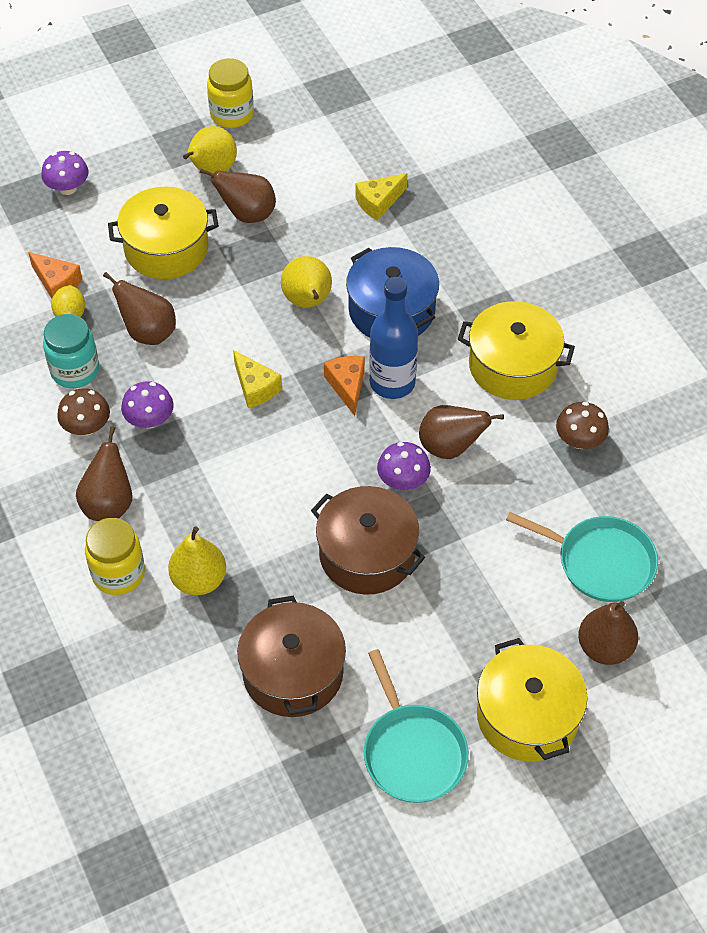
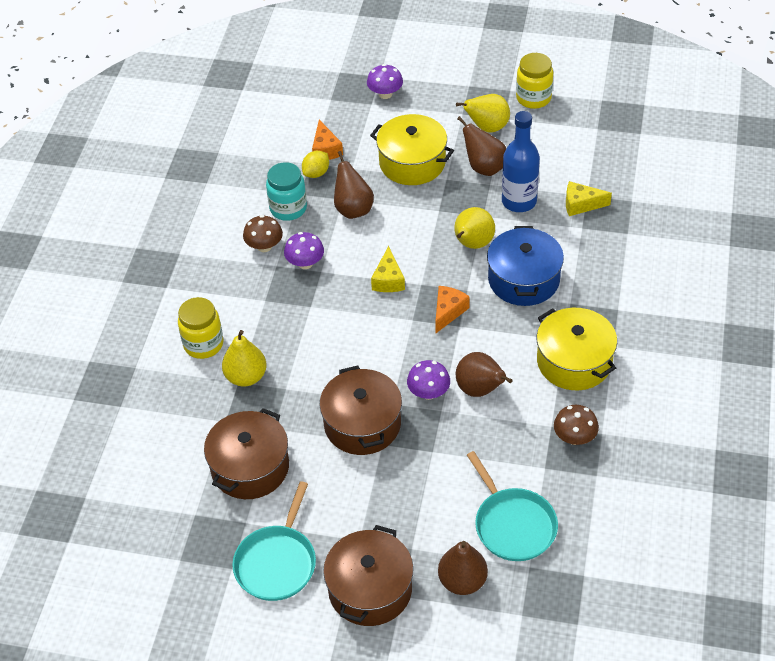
camera: 40 degrees right, 5 degrees down
(109, 504) = (235, 300): brown pear -> none
(392, 382) = (480, 326): blue bottle -> blue bottle (519, 201)
(527, 716) = (370, 589): yellow pot -> brown pot

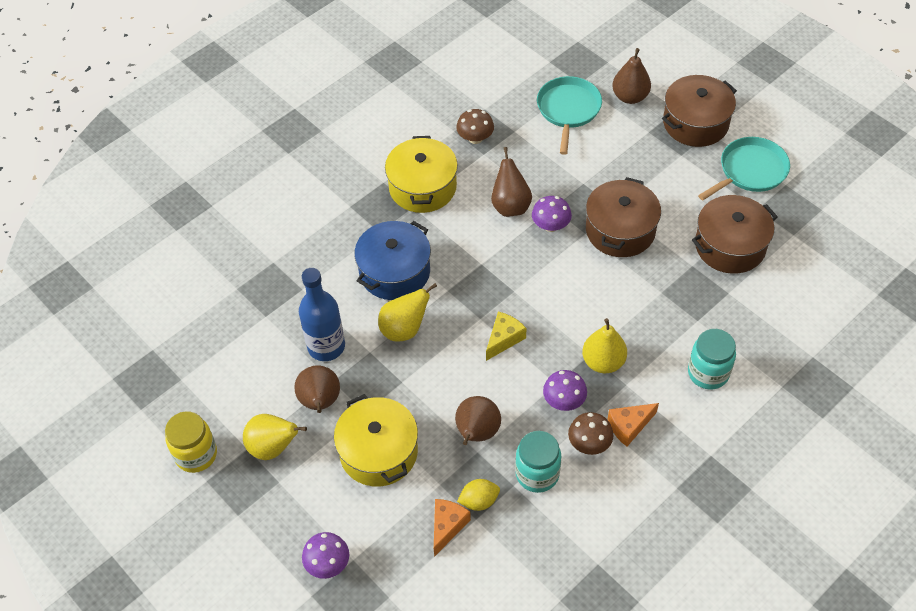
camera: 145 degrees left, 5 degrees up
(203, 344) = (708, 373): yellow jar -> turquoise jar
(246, 377) = (688, 321): yellow pear -> yellow pear (603, 362)
(448, 312) = (479, 280): orange cheese -> orange cheese (629, 426)
(581, 204) = (280, 310): yellow cheese -> none

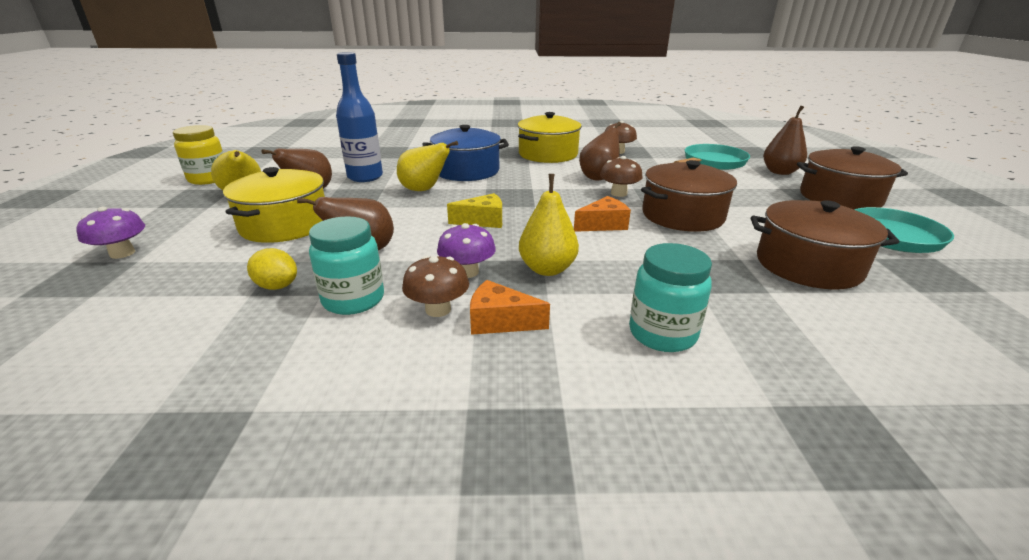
camera: 40 degrees right, 25 degrees down
(447, 526) = (223, 285): orange cheese -> orange cheese (603, 225)
(550, 225) = (618, 193): purple mushroom -> brown mushroom

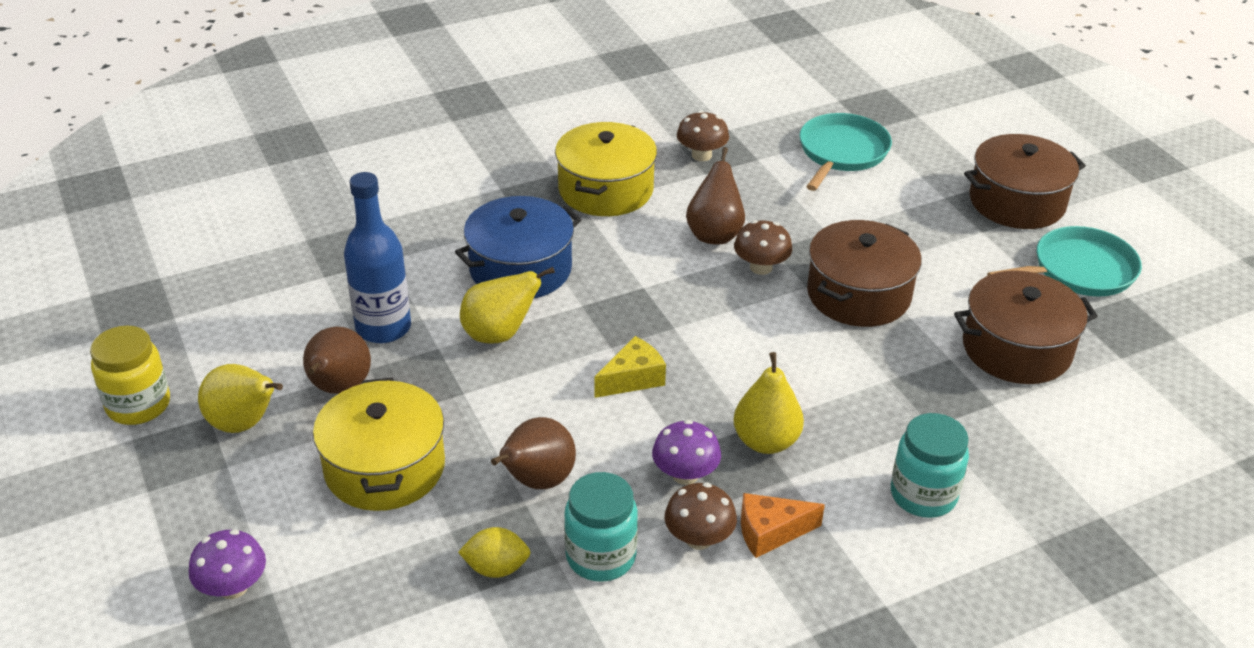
camera: 25 degrees left, 10 degrees up
(603, 225) = (779, 341): orange cheese -> none
(780, 172) = (933, 156): brown pear -> none

